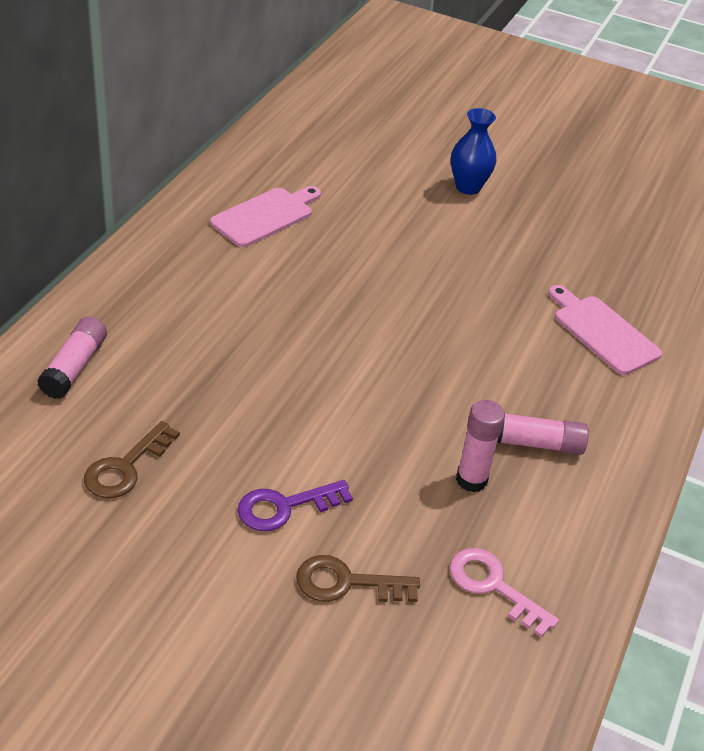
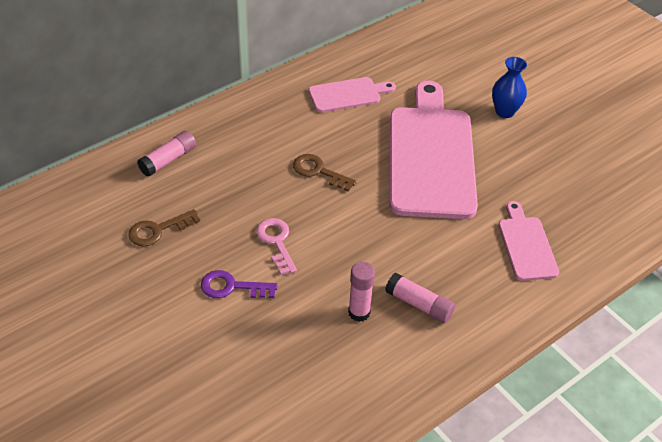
camera: 30 degrees right, 5 degrees up
(347, 583) = (237, 346): brown key -> brown key (319, 171)
(420, 261) = (431, 156): none -> pink cutting board
(493, 586) = (324, 383): pink key -> pink key (276, 242)

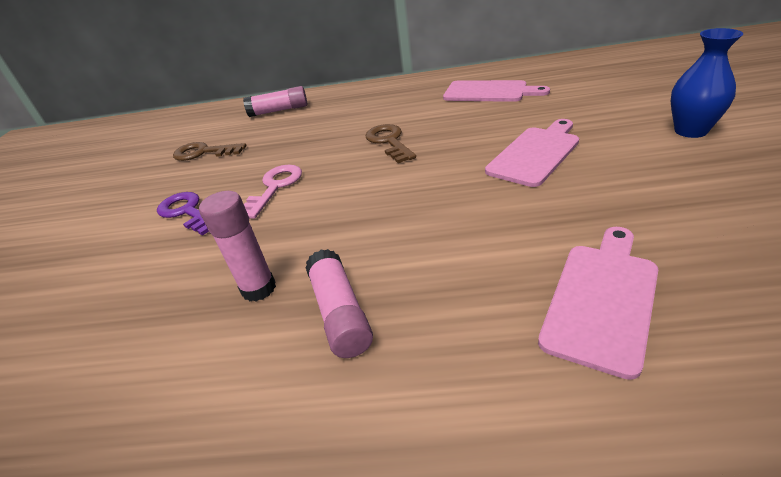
camera: 45 degrees right, 10 degrees down
(431, 156) = (535, 153): pink cutting board -> pink cutting board, size x0.48

